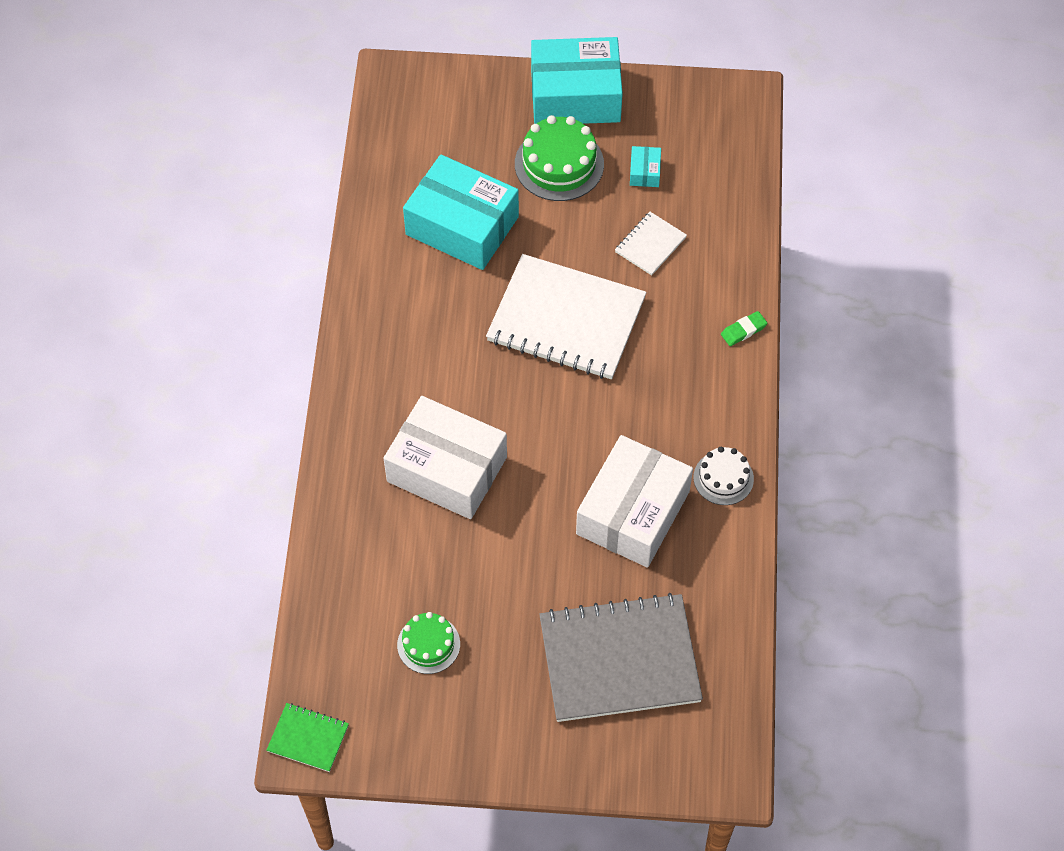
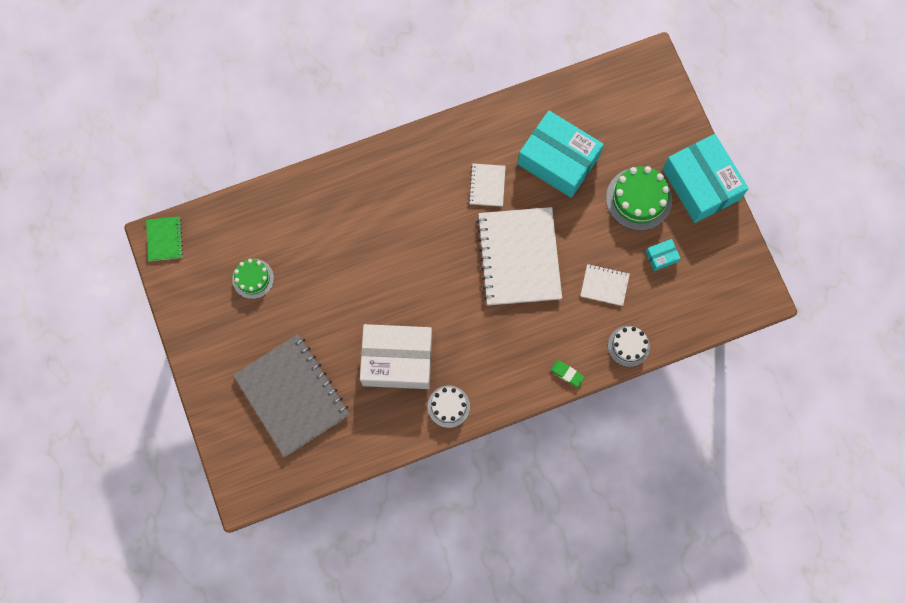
camera: 65 degrees right, 15 degrees up
(447, 469) = (375, 234): white box -> none
(451, 315) = (487, 185): none -> white notebook
(462, 225) = (558, 160): turquoise box -> turquoise box turned 60 degrees counterclockwise
(740, 252) = (628, 346): none -> white cake

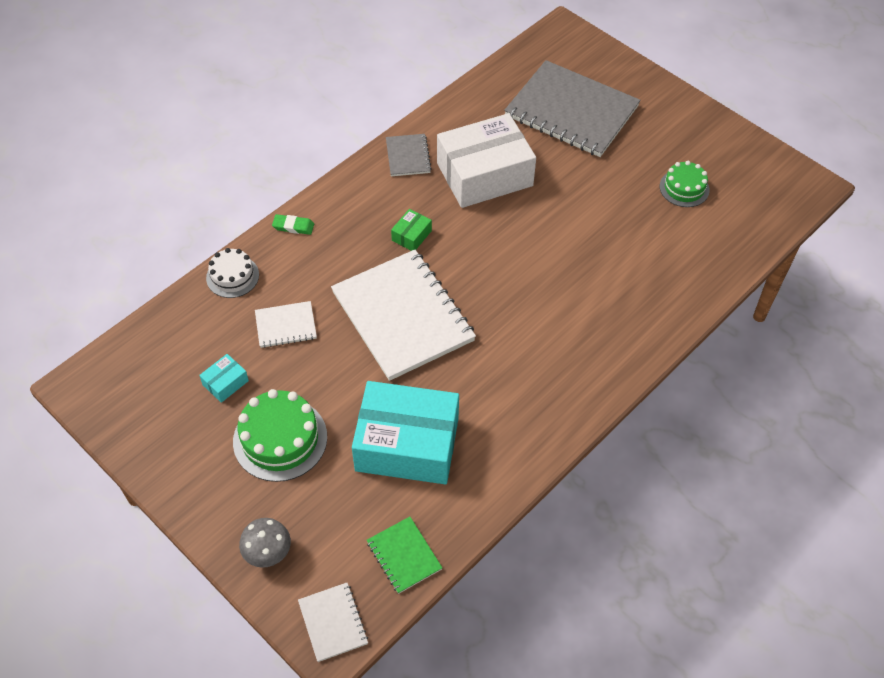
camera: 155 degrees right, 20 degrees down
(164, 239) = (803, 188): green notebook -> green notebook (404, 556)
(448, 406) = (408, 156): white cake -> grey notebook
(481, 325) = (411, 235): none -> green box
(487, 185) = (483, 378): white notebook -> white notebook (333, 622)
(672, 126) = (268, 553): none -> grey mushroom
(701, 184) = (201, 491): turquoise box -> none

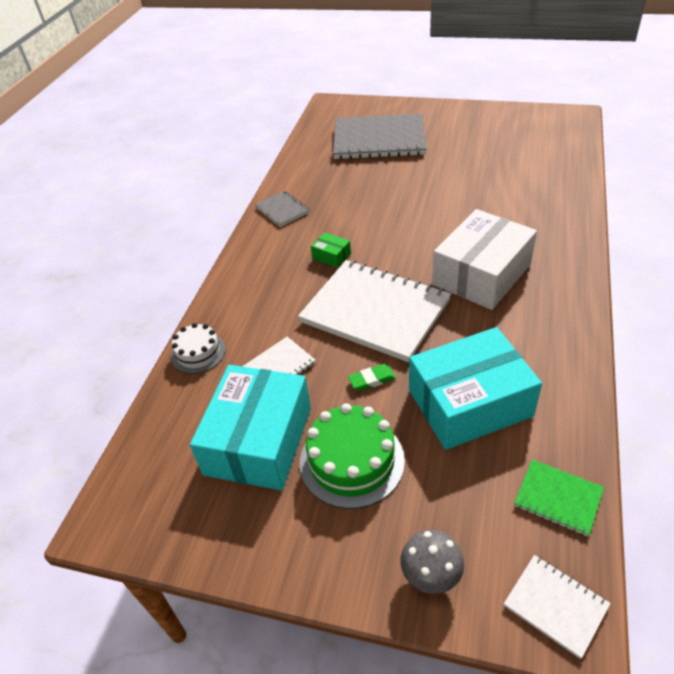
camera: 25 degrees left, 10 degrees down
(225, 383) = (258, 440): turquoise box -> turquoise box, size x2.50
(293, 226) = (225, 293): green eraser -> green eraser (372, 380)
(411, 235) = (331, 256): green box -> green box turned 60 degrees counterclockwise
(484, 174) = (352, 197): white box -> white box (481, 274)
(684, 188) = (499, 148): green cake -> none

